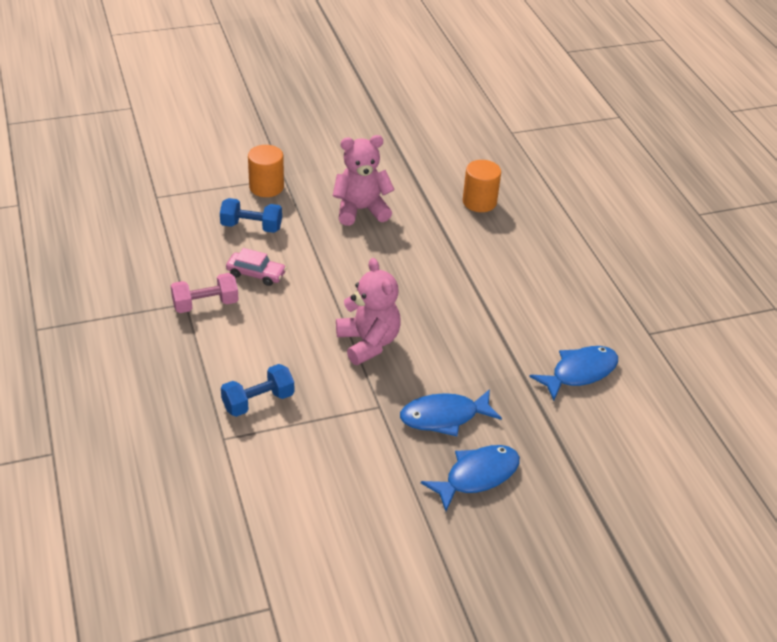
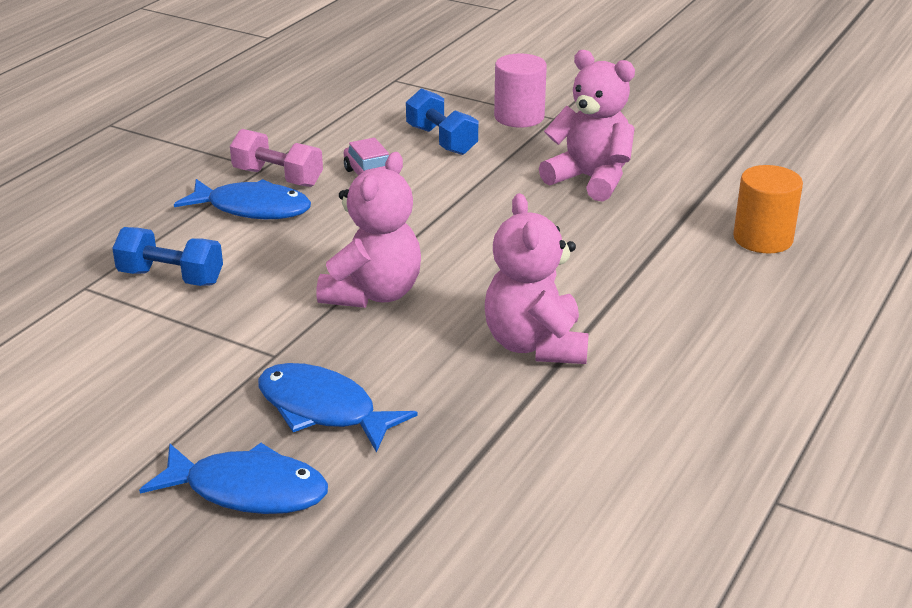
camera: 50 degrees right, 10 degrees down
(266, 187) = (519, 117): orange cylinder -> pink cylinder
(475, 322) = (535, 345): none -> pink teddy bear
(579, 372) = (581, 477): blue fish -> blue fish (252, 208)

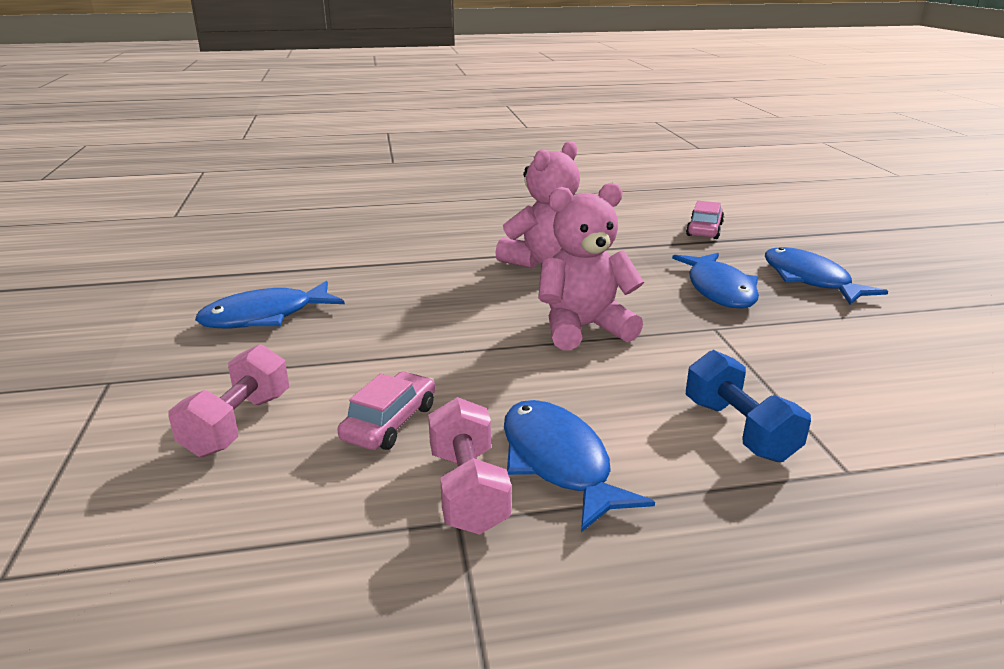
camera: 130 degrees left, 5 degrees down
(441, 140) = (238, 424): blue dumbbell -> pink dumbbell
(474, 529) = (704, 230): none -> pink car
(519, 117) = (120, 402): pink cylinder -> none
(590, 179) = (265, 316): pink teddy bear -> blue fish
(763, 239) = (306, 242): orange cylinder -> none

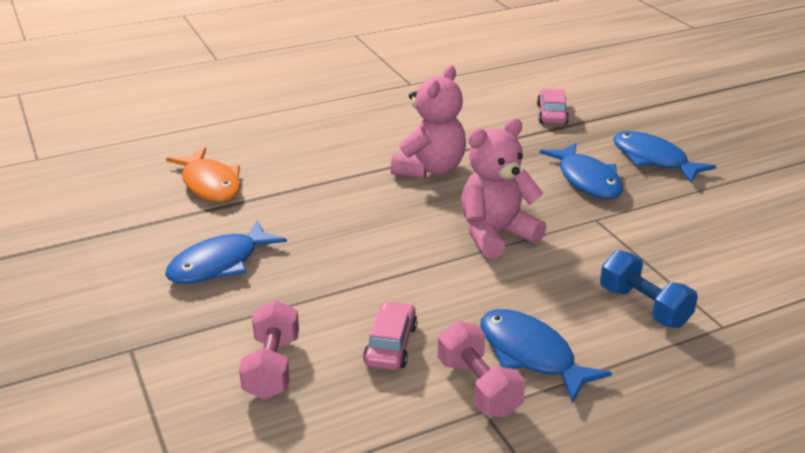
camera: 15 degrees left, 5 degrees up
(311, 250) = (210, 184): none -> orange fish

